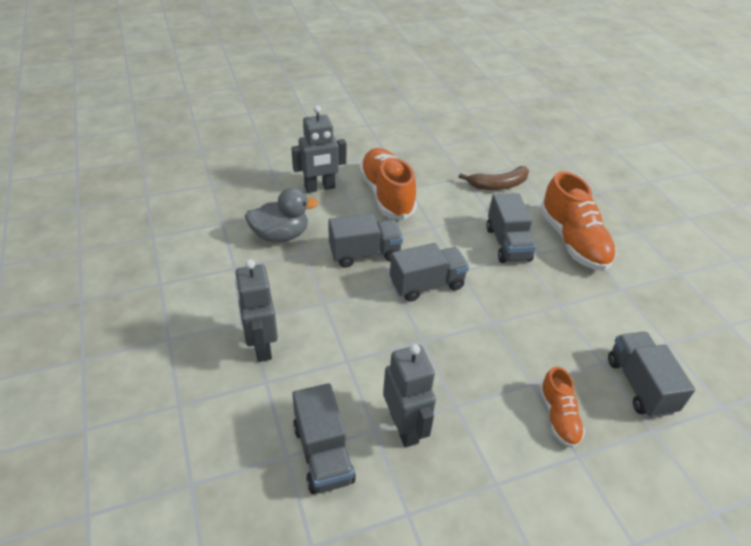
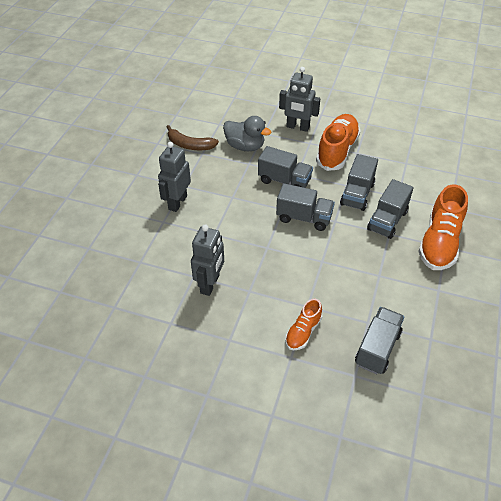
camera: 40 degrees right, 5 degrees up
(323, 453) = (158, 271): grey truck -> grey truck (357, 194)
(498, 185) = (427, 179): brown banana -> brown banana (190, 145)

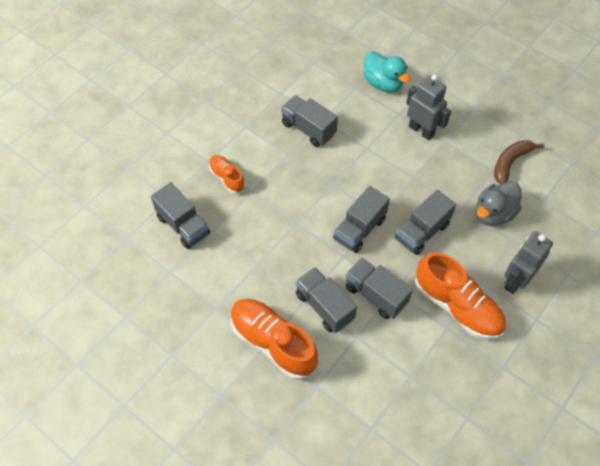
camera: 110 degrees right, 10 degrees up
(127, 242) = (383, 83): none -> turquoise duck
(210, 284) = (308, 129): grey robot -> grey truck

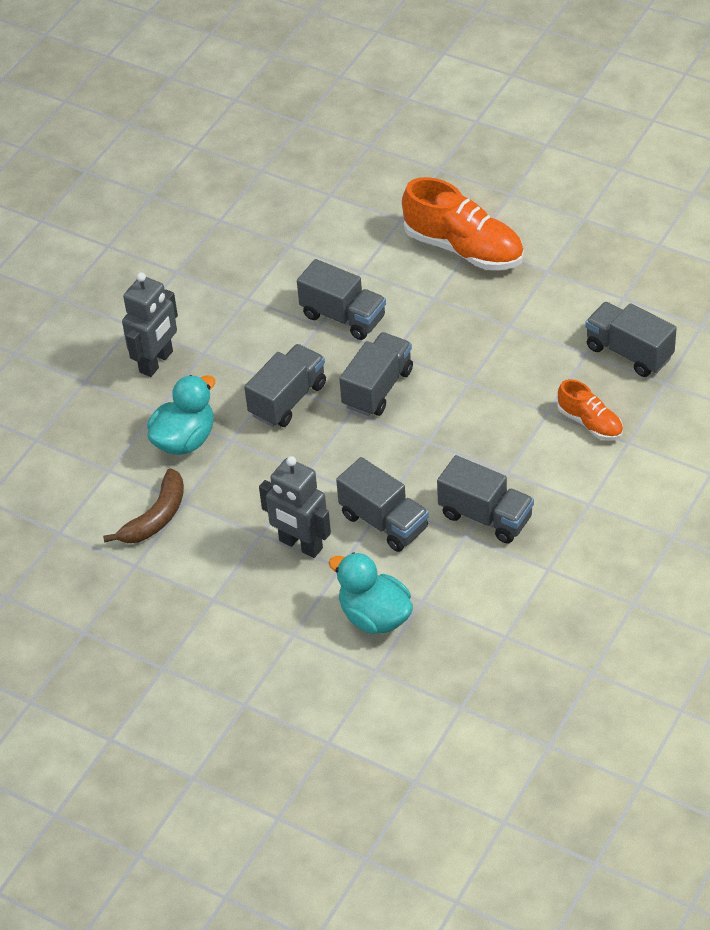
camera: 175 degrees right, 10 degrees down
(324, 306) = (408, 294): grey truck -> grey truck (384, 522)
(457, 306) = (235, 322): orange shoe -> none
(493, 214) = (185, 440): grey duck -> turquoise duck

